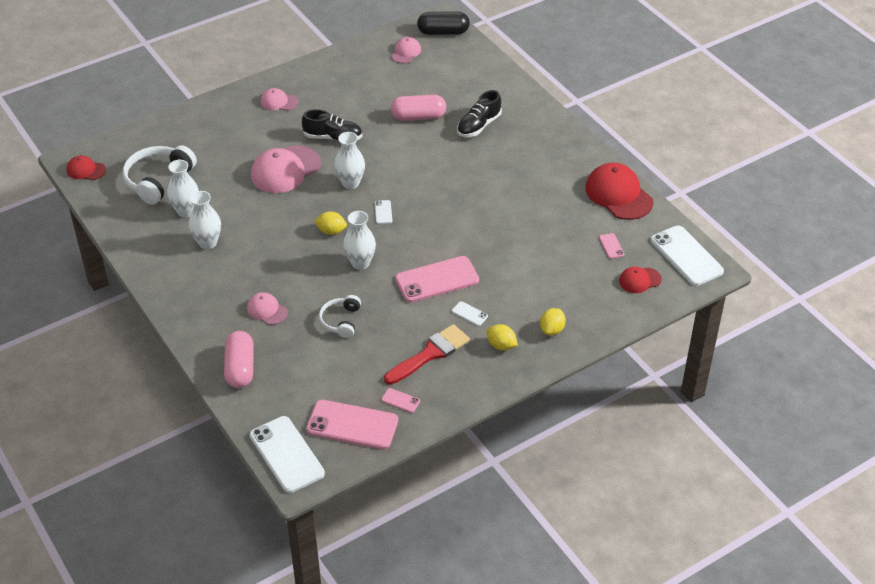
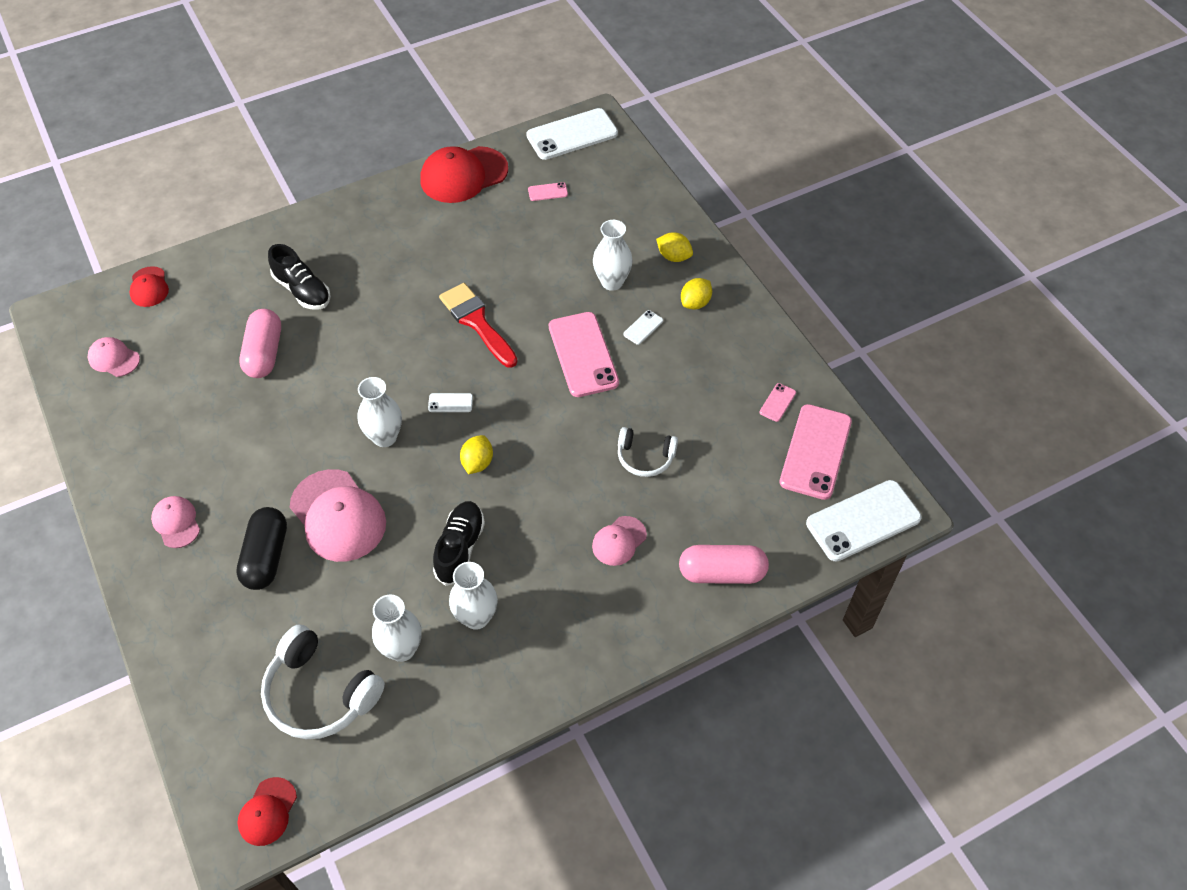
camera: 85 degrees left, 10 degrees up
(279, 102) = (176, 522): pink cap -> pink cap turned 135 degrees clockwise
(333, 137) = (281, 455): black shoe -> black shoe (460, 548)
(360, 263) = (543, 432): white vase -> white vase (612, 282)
(430, 354) = (705, 369): red brush -> red brush (477, 322)
(443, 32) = (83, 313): black capsule -> black capsule (266, 557)
(639, 280) = (604, 176): red cap -> red cap (149, 287)

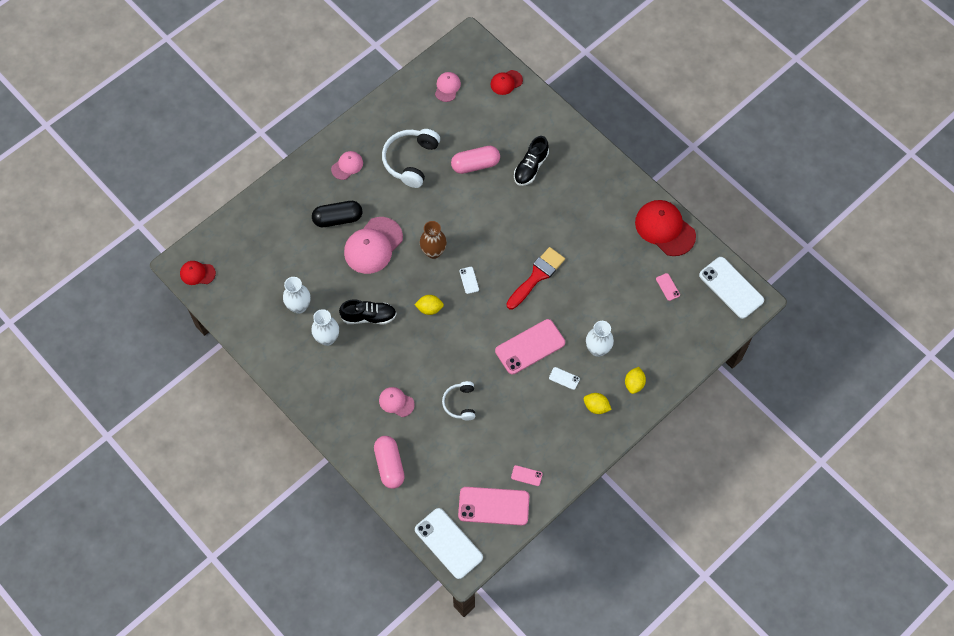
camera: 75 degrees right, 10 degrees up
(320, 693) = (265, 275): white headphones -> white headphones (411, 160)
(385, 437) = (433, 252): white vase -> brown vase

